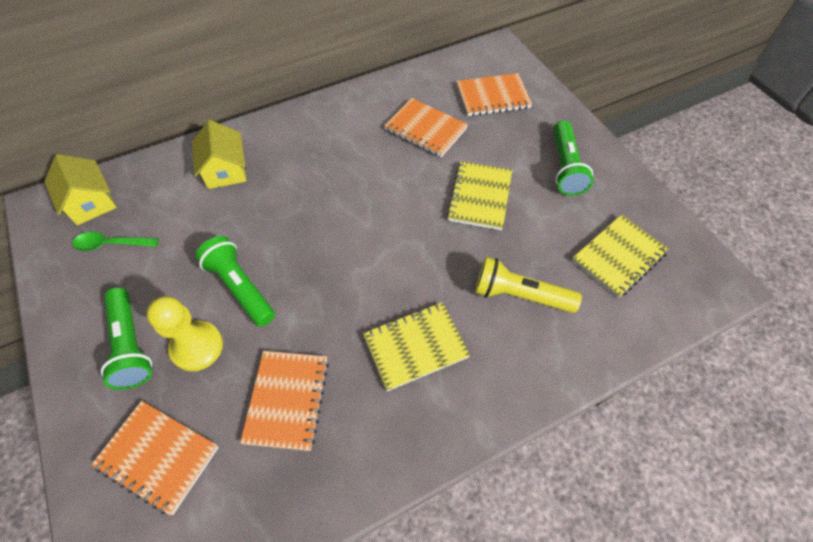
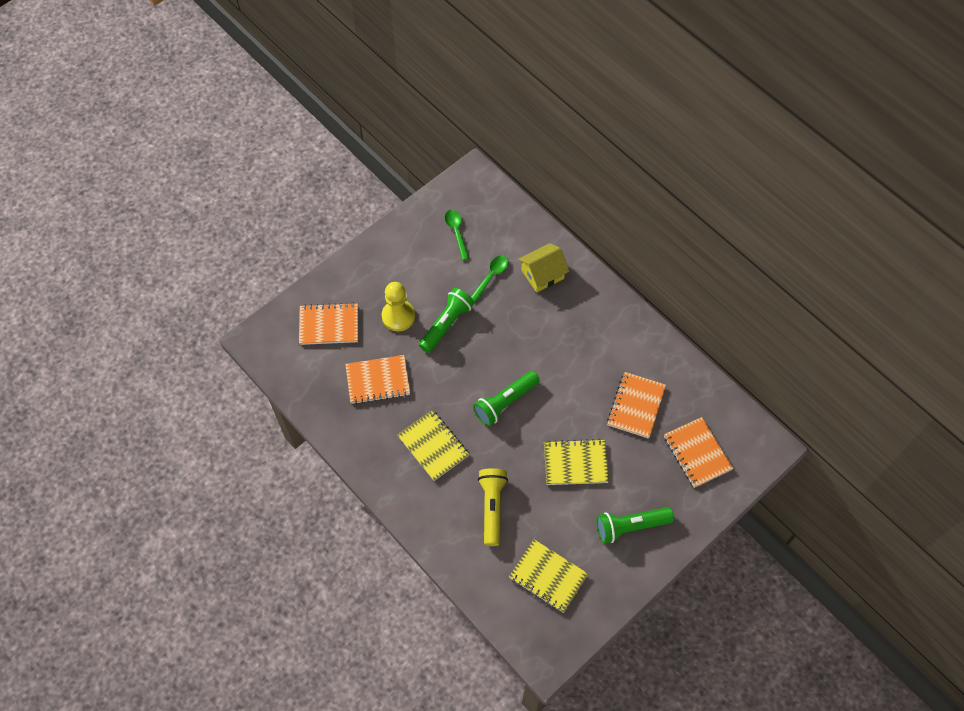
camera: 75 degrees right, 5 degrees up
(91, 202) = (486, 202): yellow house -> none
(131, 345) = (389, 279): green flashlight -> green flashlight (505, 402)
(158, 457) = (329, 325): orange notebook -> orange notebook turned 75 degrees clockwise
(198, 221) = (491, 276): none -> green spoon

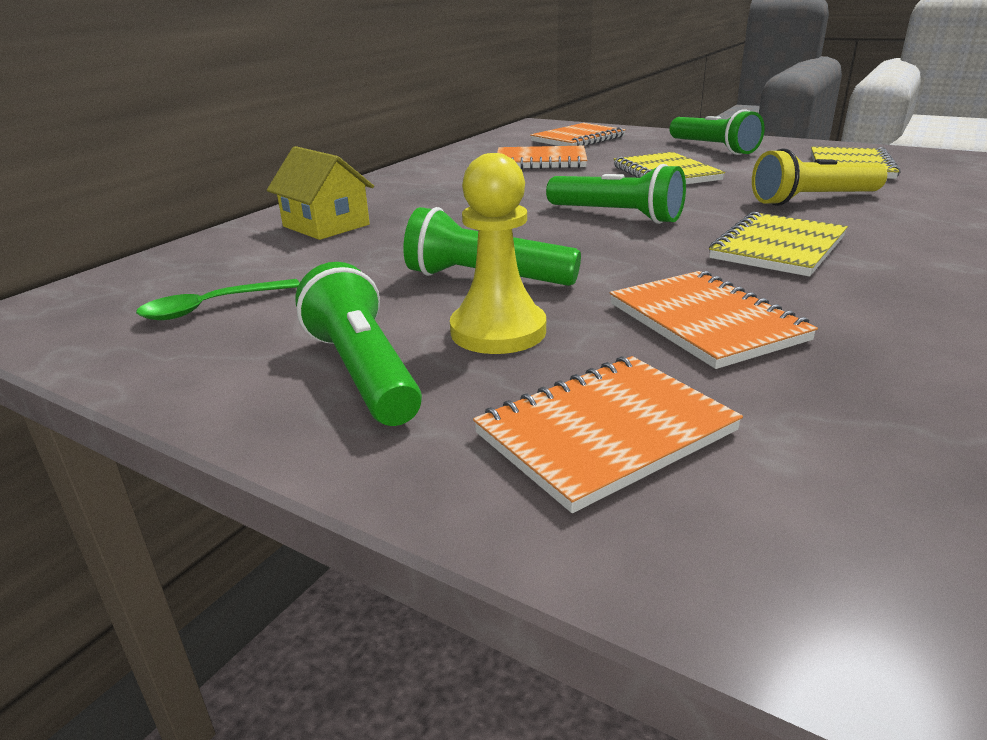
camera: 105 degrees left, 35 degrees down
(329, 325) = (605, 432): orange notebook -> orange notebook turned 75 degrees clockwise
(387, 274) = (363, 371): none -> green flashlight
(491, 276) = (341, 259): green spoon -> none

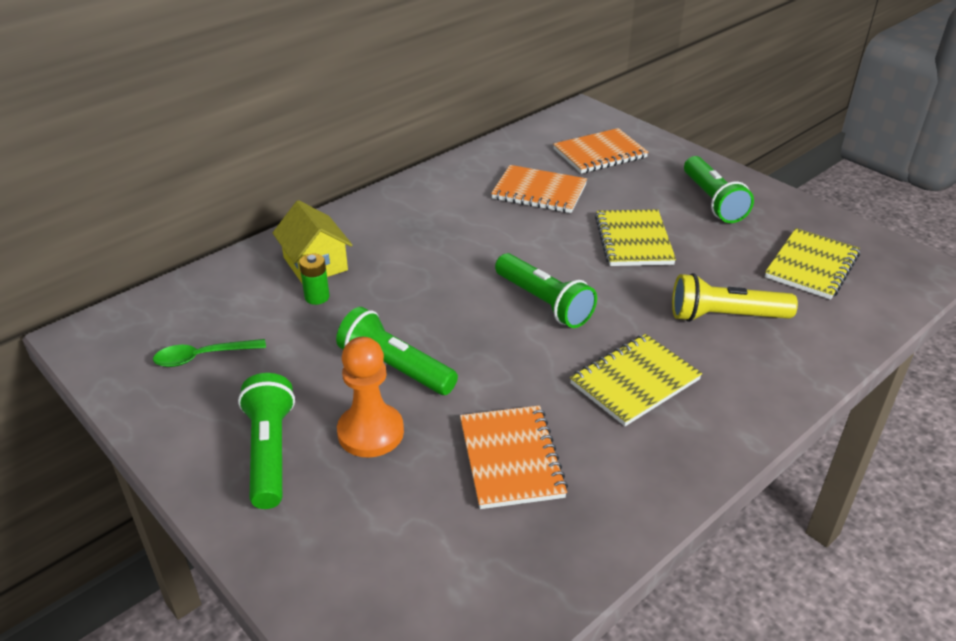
camera: 15 degrees right, 10 degrees up
(344, 245) = (317, 297): none -> green battery
(498, 331) = (370, 432): yellow pawn -> orange pawn
(605, 432) = (378, 545): orange notebook -> none

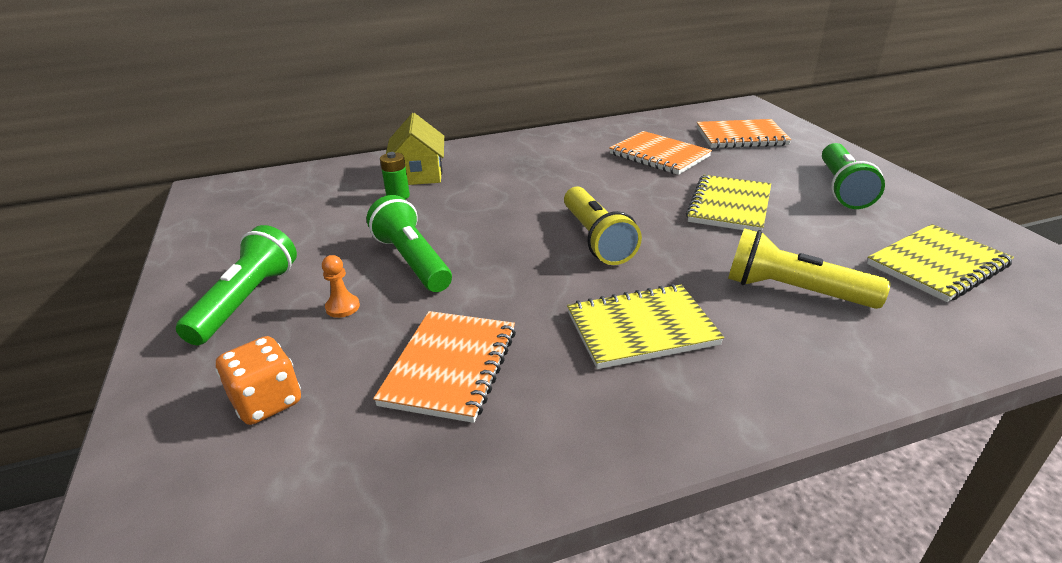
camera: 25 degrees right, 5 degrees down
(203, 357) = (271, 219): green spoon -> none
(370, 432) = (342, 307): orange pawn -> orange pawn, size x0.48
(384, 535) = (267, 402): none -> orange dice
(544, 303) = (596, 239): green flashlight -> yellow flashlight

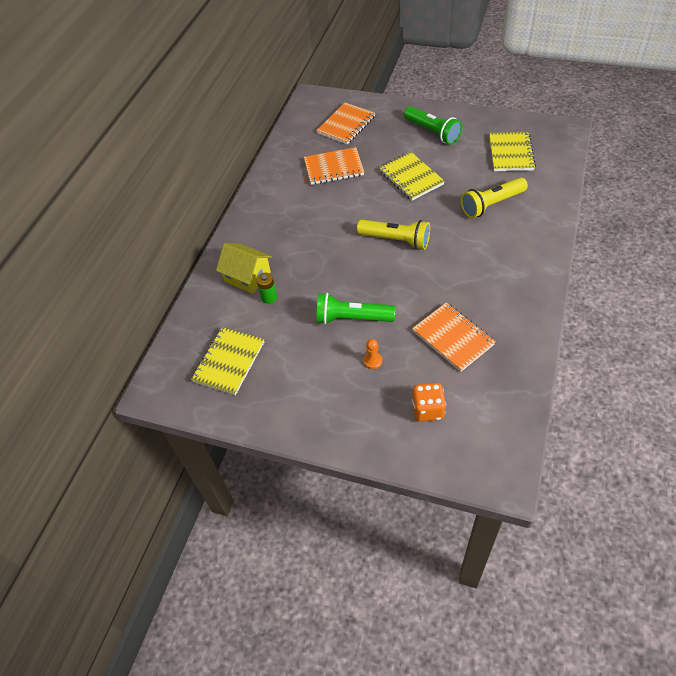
camera: 50 degrees left, 20 degrees up
(247, 300) = (331, 399): green flashlight -> none
(641, 329) = (477, 265): yellow notebook -> yellow notebook (229, 362)

